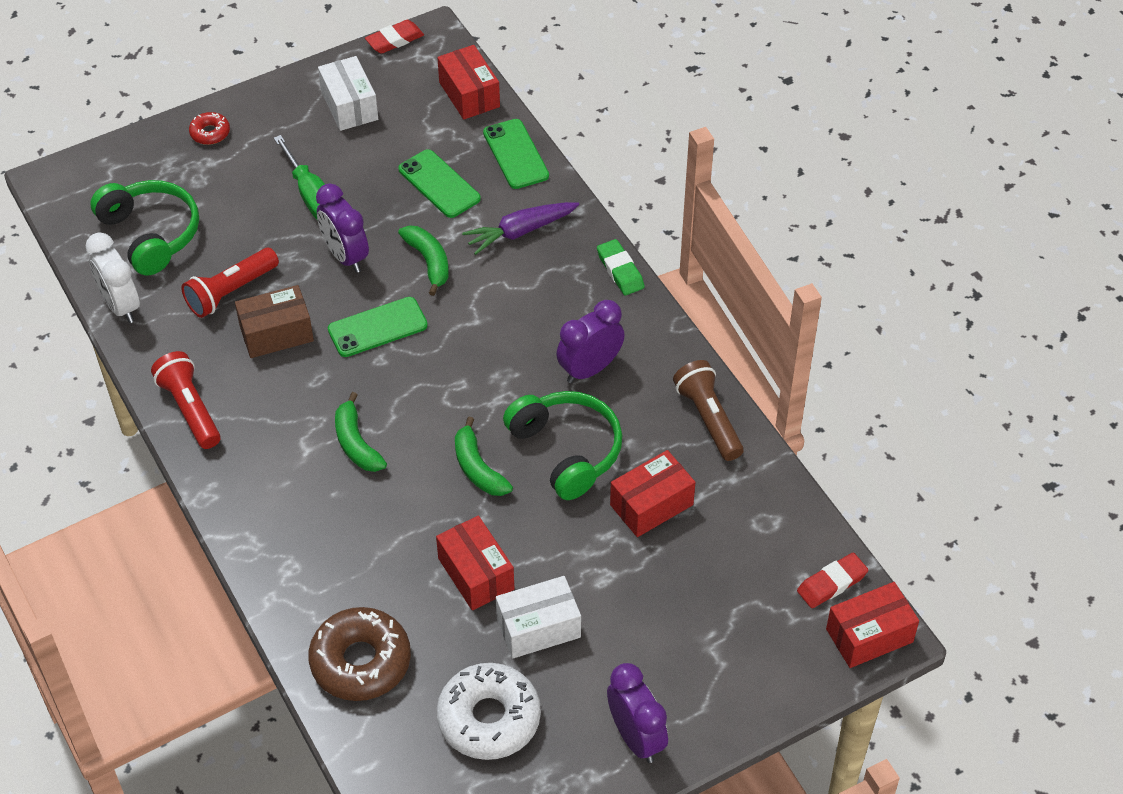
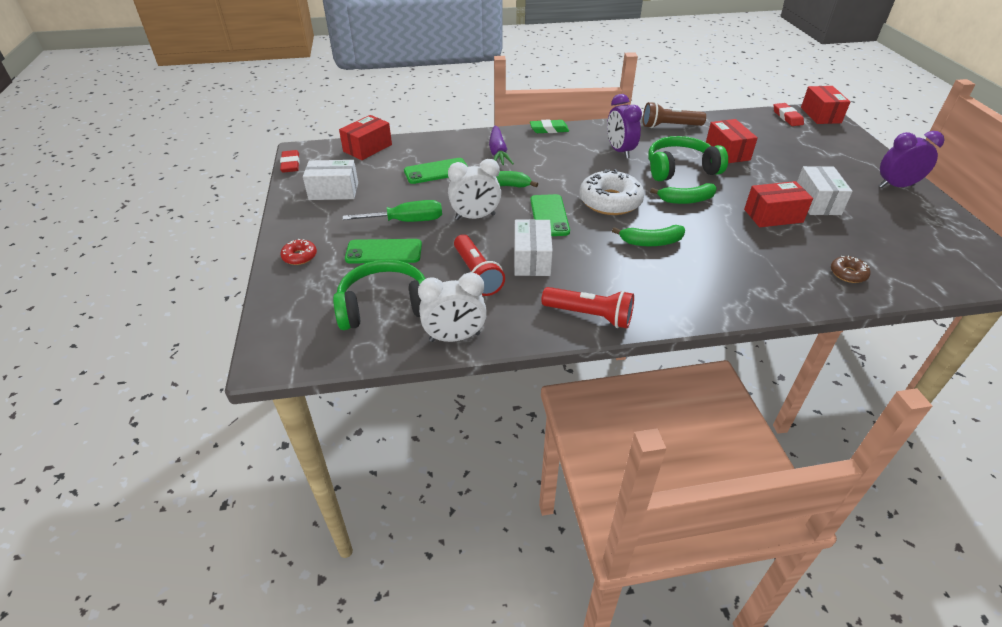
camera: 70 degrees left, 10 degrees down
(190, 409) = (589, 316): red flashlight -> red flashlight turned 150 degrees counterclockwise
(276, 333) = (532, 259): brown box -> white box
(345, 256) = (475, 217): purple clock -> white clock
(360, 661) = (848, 274): brown donut -> brown donut, size x0.49
(469, 94) = (367, 148): red box -> red box turned 45 degrees counterclockwise
(489, 718) = (890, 231): white donut -> white donut (610, 201)
(516, 154) = (433, 143): green phone -> green phone (384, 252)

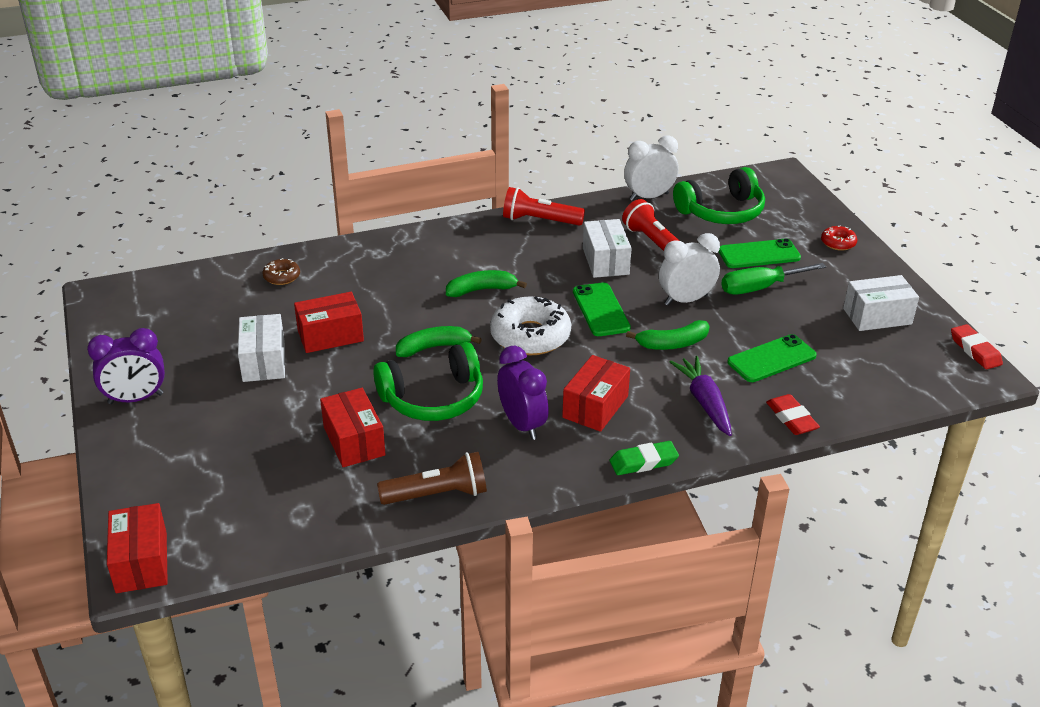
camera: 170 degrees right, 5 degrees down
(367, 148) = (899, 390): red box -> red box (595, 407)
(787, 117) = (211, 547): red eraser -> red eraser (791, 418)

